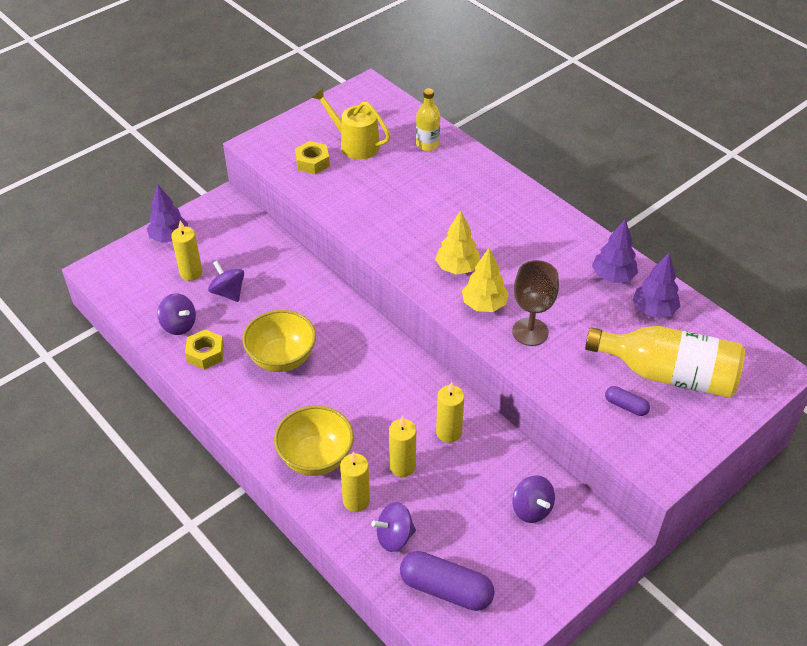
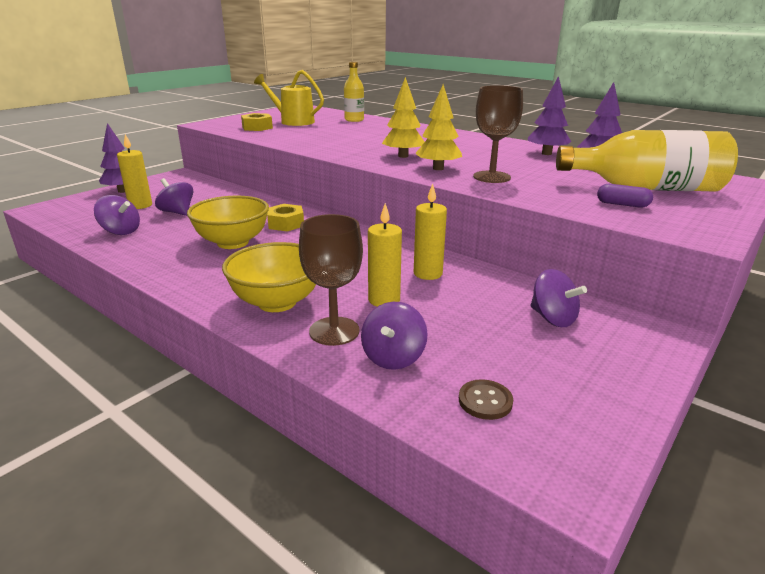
camera: 10 degrees left, 20 degrees down
(205, 354) = (147, 245): yellow nut -> yellow nut (285, 224)
(356, 501) = (334, 331): yellow candle -> brown goblet
(394, 537) = (393, 357): purple spinning top -> purple spinning top turned 45 degrees counterclockwise
(446, 589) = (485, 401): purple capsule -> brown button

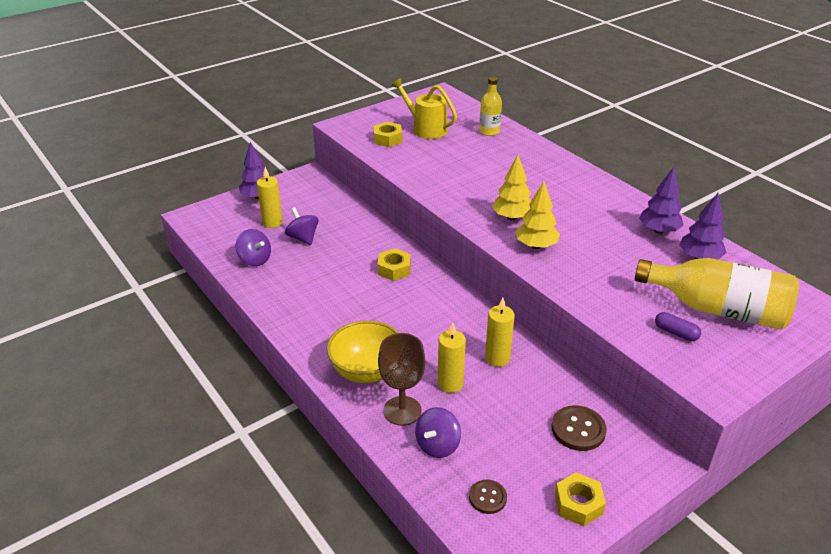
camera: 15 degrees right, 10 degrees up
(233, 242) = (344, 290): yellow bowl -> none
(491, 177) = (579, 268): brown goblet -> none
(552, 318) = (578, 429): purple spinning top -> brown button
(602, 388) = (578, 504): none -> yellow nut

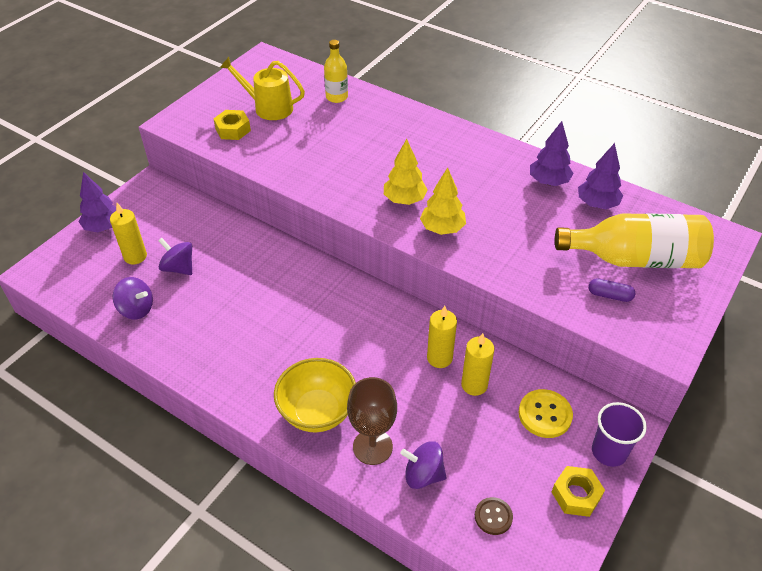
camera: 20 degrees left, 10 degrees up
(394, 269) = (294, 281): yellow nut -> none
(437, 445) = (423, 475): purple spinning top -> purple spinning top turned 90 degrees clockwise
(450, 384) = (406, 401): yellow candle -> yellow candle (474, 385)
(578, 429) = (545, 414): brown button -> yellow button
(629, 478) = (609, 451): none -> purple cup

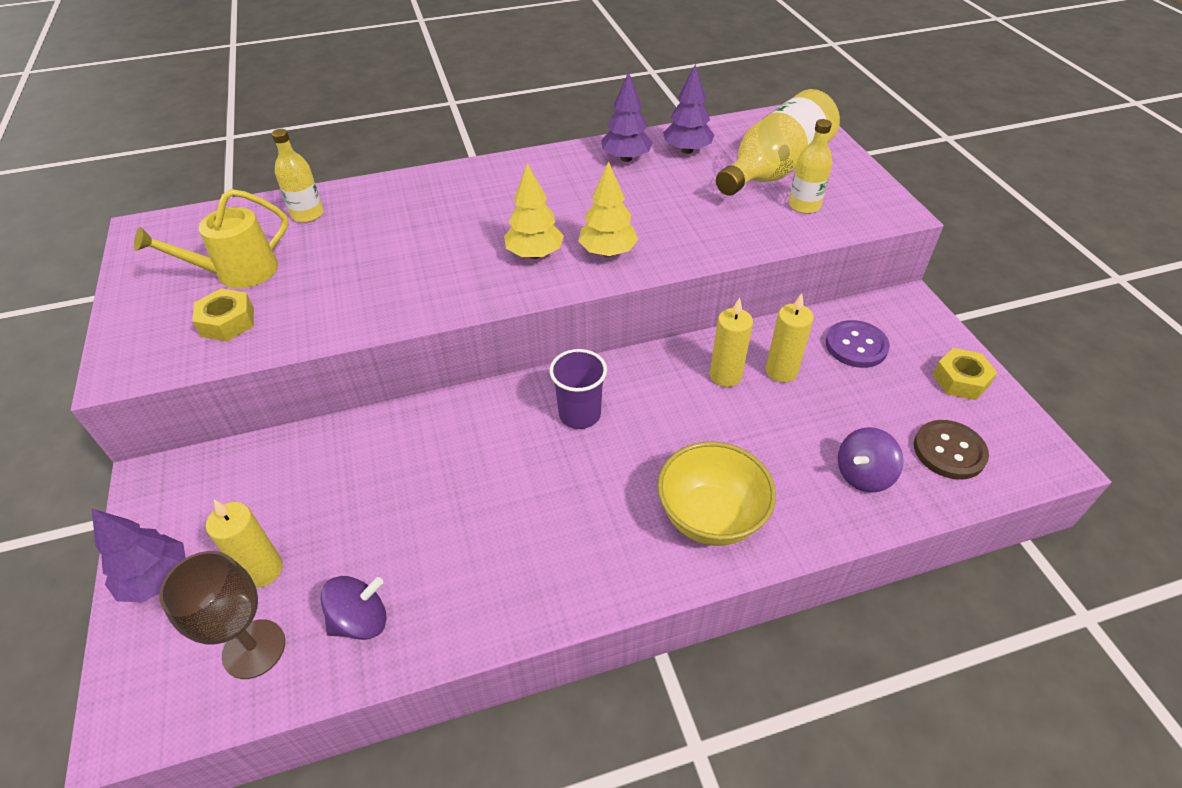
camera: 50 degrees left, 0 degrees up
(179, 268) = (344, 531): purple spinning top -> none
(372, 447) = (796, 495): brown goblet -> brown goblet (254, 649)
(493, 516) = (949, 451): brown button -> brown button, size x1.55
(545, 414) = (856, 346): yellow button -> purple button
(609, 295) = (804, 205): purple capsule -> yellow bottle
(609, 451) = (927, 332): purple cup -> purple cup (579, 414)

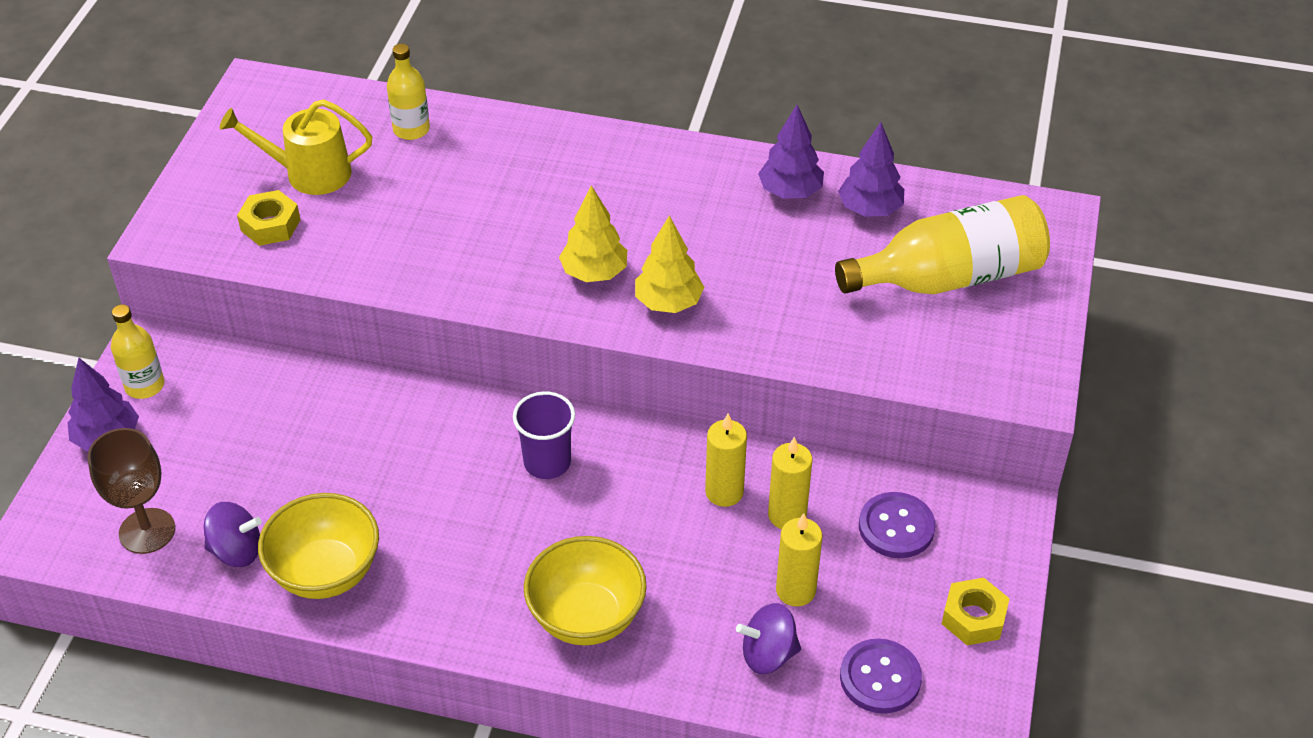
camera: 30 degrees right, 0 degrees up
(263, 570) = (188, 471): yellow candle -> yellow candle (795, 590)
(462, 596) = (326, 572): none -> yellow bowl
(804, 205) = (934, 338): yellow bottle -> yellow bottle (145, 386)
(949, 451) = (880, 678): brown button -> purple button

